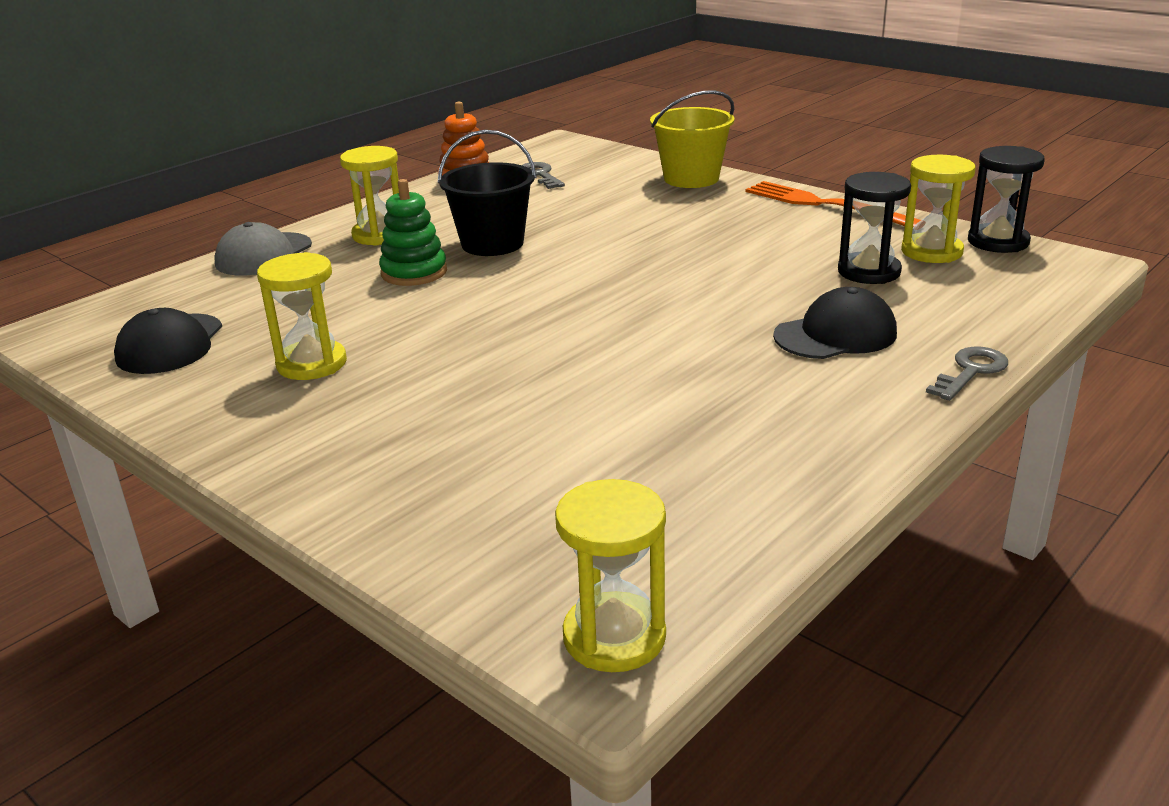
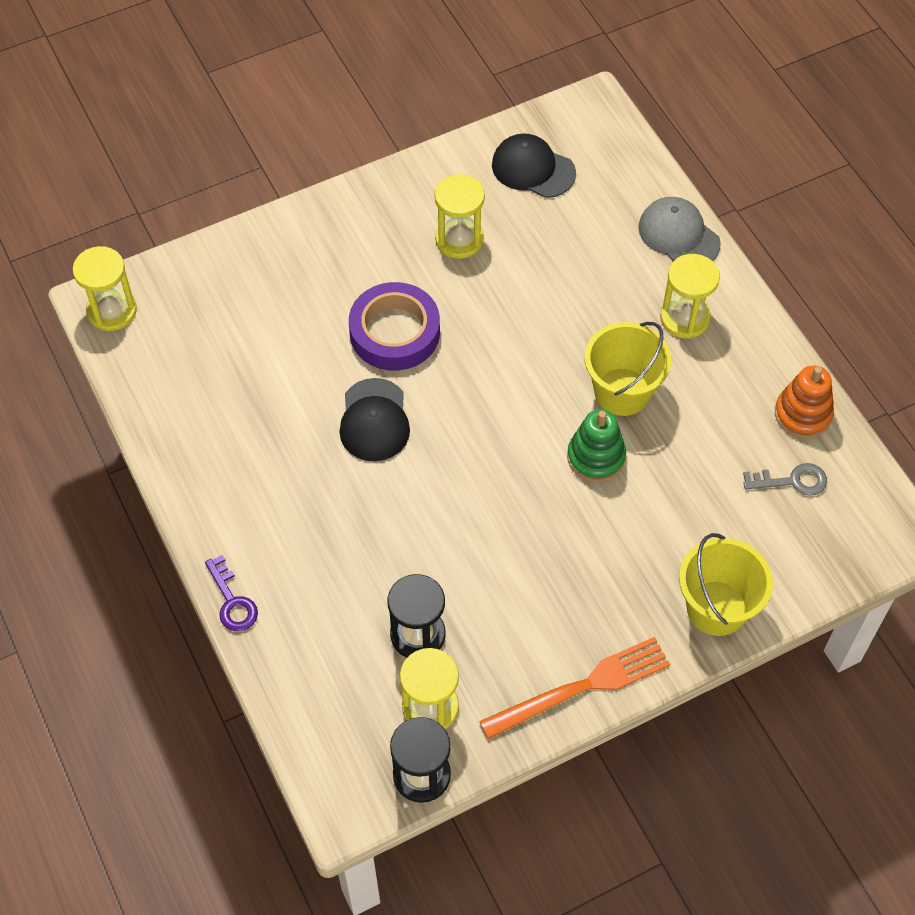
camera: 110 degrees right, 30 degrees up
(414, 272) = (587, 325): green stacking toy -> green stacking toy (596, 457)
(491, 370) = (395, 332): none -> purple tape
(492, 244) = (622, 392): black bucket -> yellow bucket
(835, 334) = (328, 550): black cap -> black cap (374, 420)
(971, 371) = (232, 601): grey key -> purple key

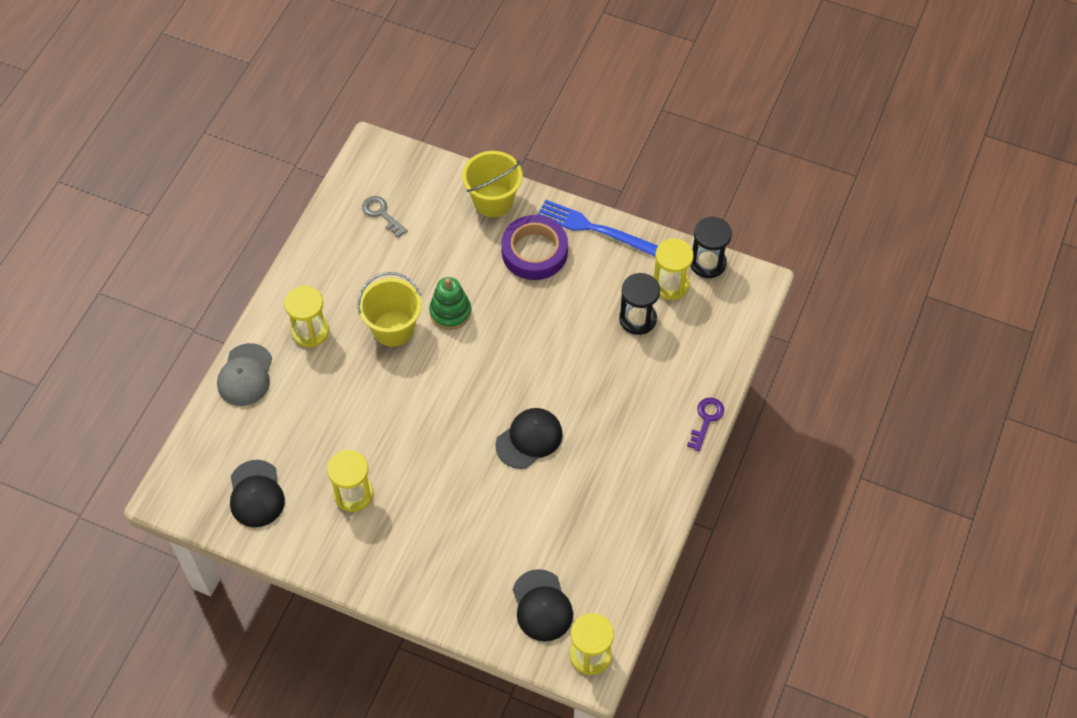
camera: 130 degrees left, 0 degrees up
(196, 308) = (542, 606): none -> black cap
(395, 332) = (457, 476): purple tape -> purple tape (534, 252)
(581, 687) = (594, 229): orange fork -> blue fork
(802, 414) = (330, 234): orange stacking toy -> none

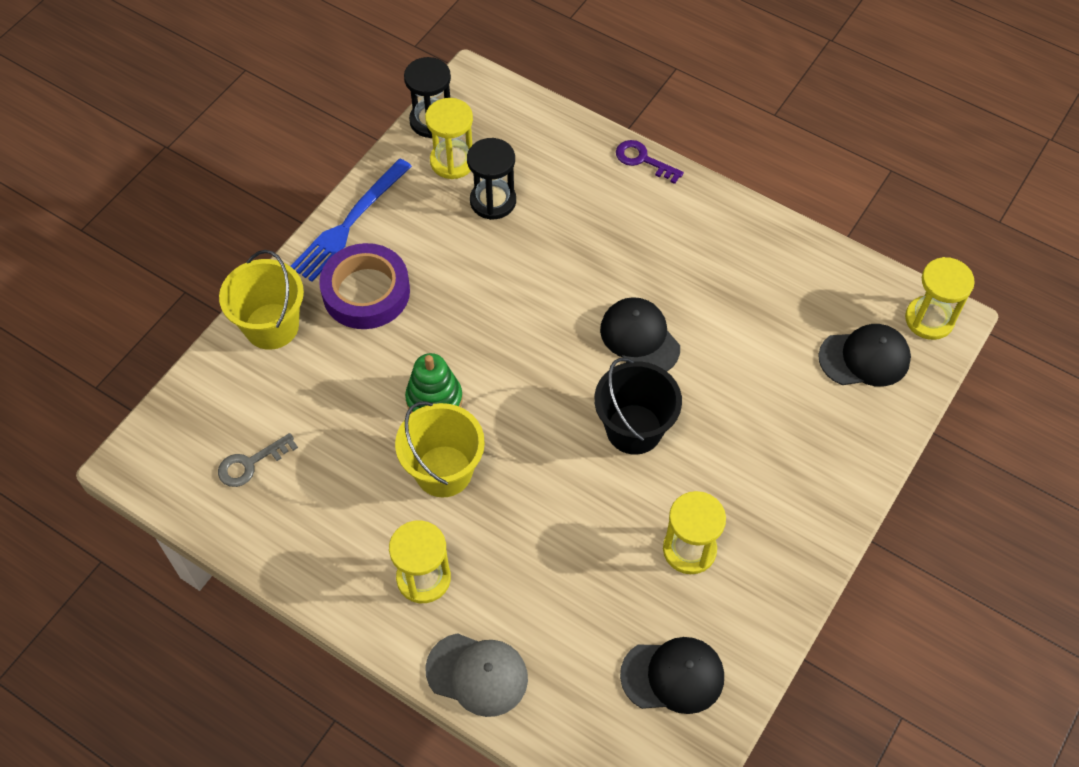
camera: 80 degrees left, 0 degrees up
(447, 445) = (634, 429): none -> black bucket

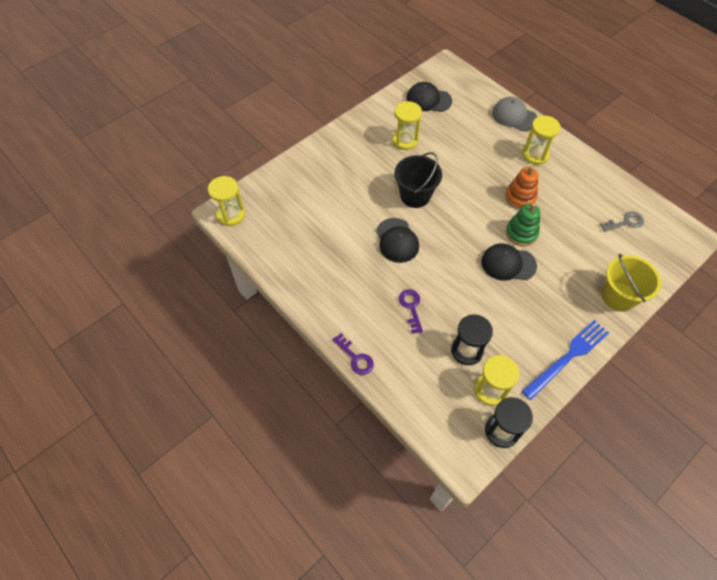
camera: 165 degrees left, 0 degrees up
(366, 292) = (558, 305): purple tape -> none
(443, 471) = (520, 197): yellow bucket -> orange stacking toy
(586, 240) = (411, 307): none -> purple key
(864, 358) = (277, 203): black cap -> black cap (508, 264)

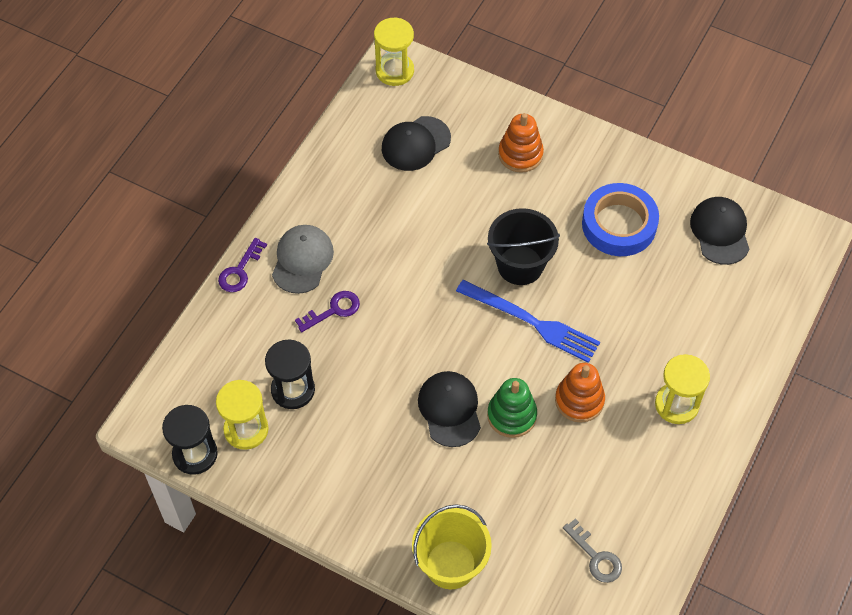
camera: 70 degrees right, 0 degrees up
(333, 170) = (520, 154): none -> orange stacking toy
(397, 240) = (432, 265): black cap -> black cap (415, 144)
(405, 140) = (619, 224): yellow hourglass -> blue tape
(514, 116) = (747, 358): grey cap -> grey cap (302, 260)
(567, 357) = (325, 513): blue fork -> blue fork (532, 322)

